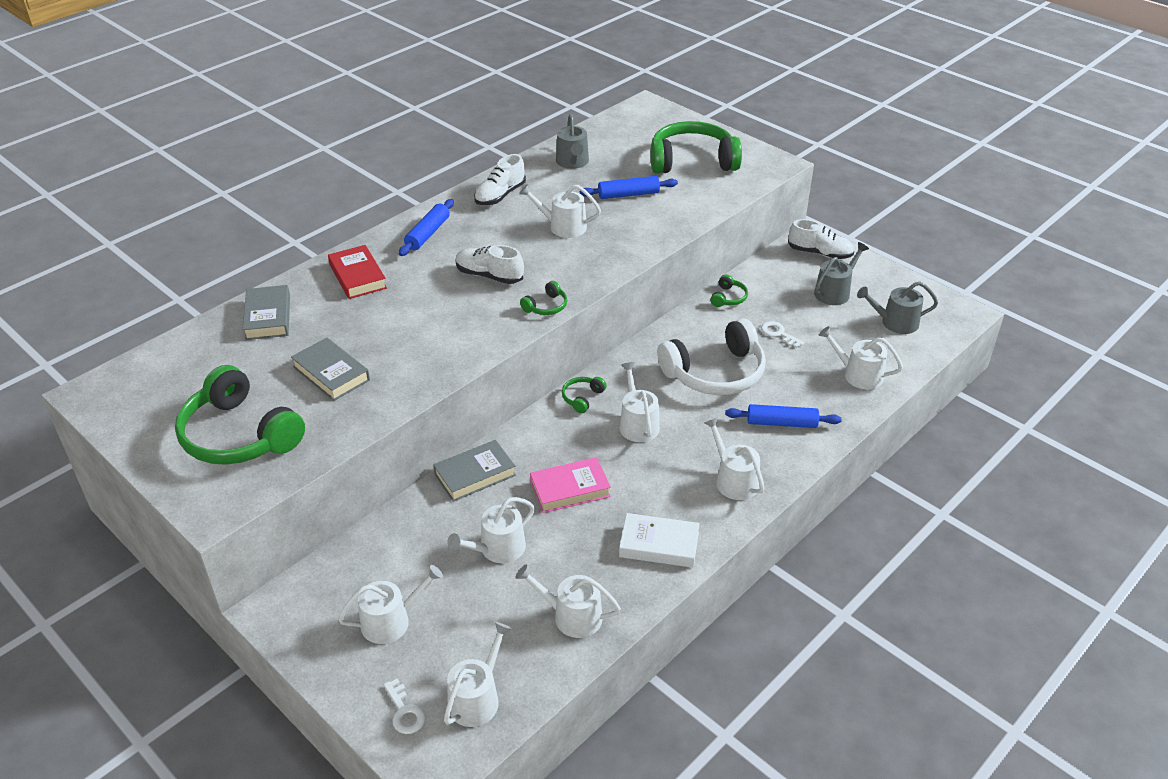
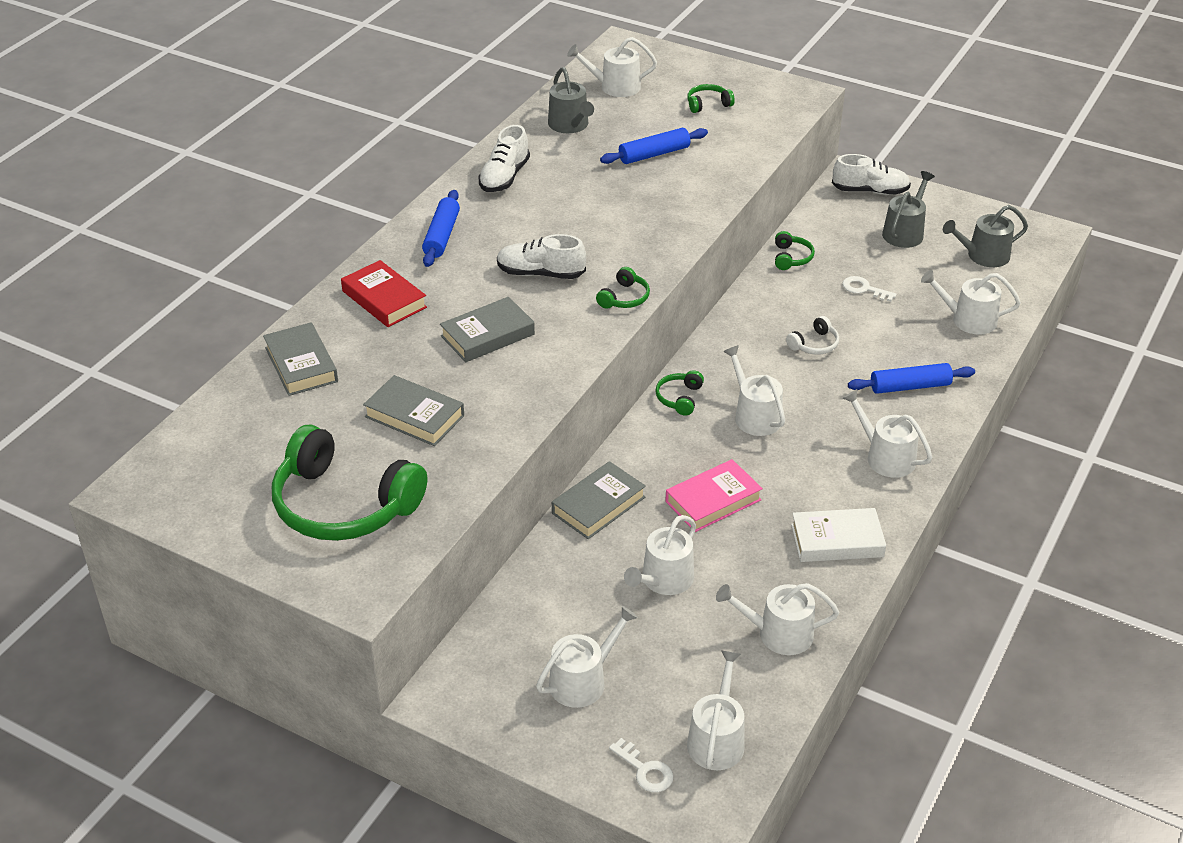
camera: 15 degrees left, 0 degrees up
(422, 318) = (487, 335): none -> grey book
(563, 227) = (597, 203): white watering can -> white watering can (615, 87)
(692, 161) = (708, 104): green headphones -> green headphones, size x0.42
(715, 373) = (814, 344): white headphones -> white headphones, size x0.42

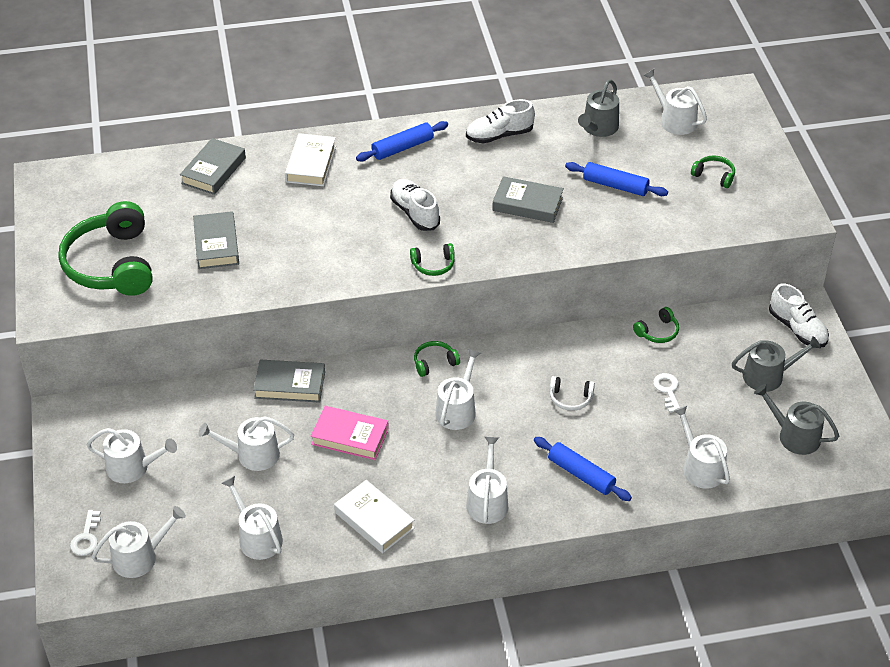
camera: 50 degrees right, 5 degrees up
(384, 299) = (311, 164): red book -> white book
(487, 335) = (325, 228): grey book -> grey book (527, 204)

